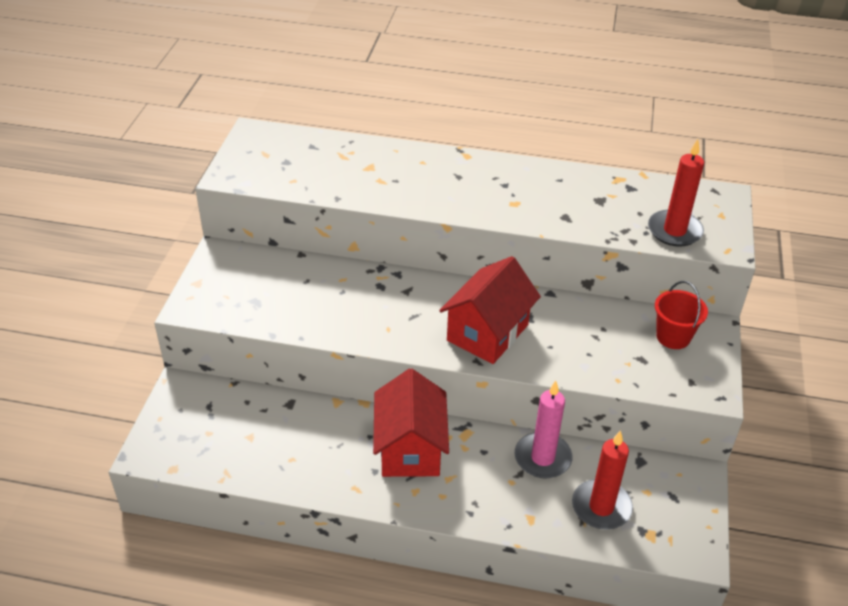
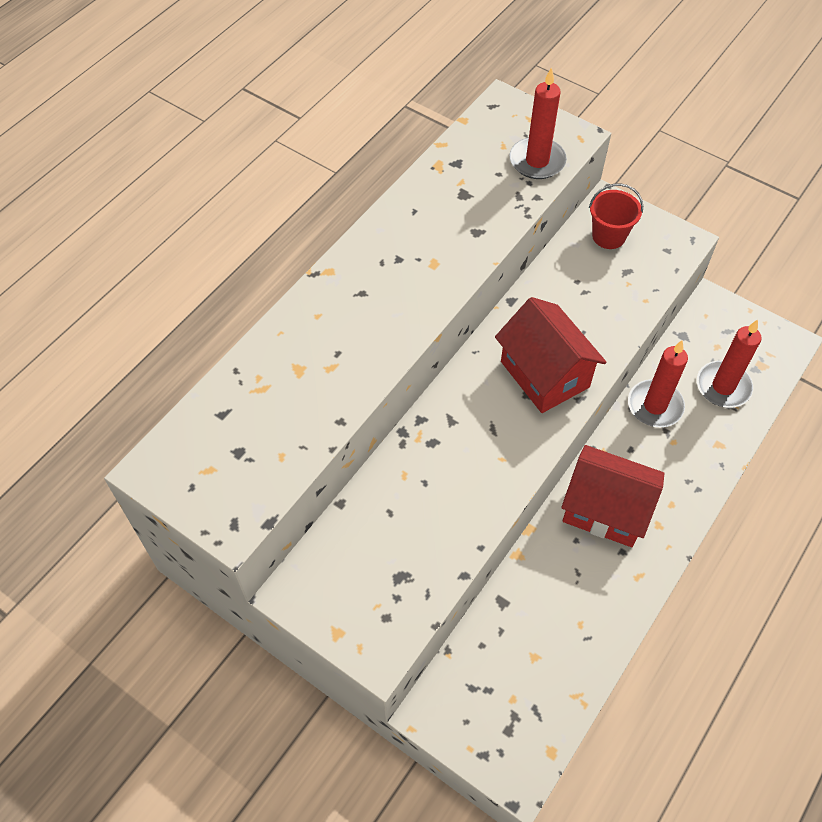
camera: 65 degrees left, 15 degrees up
(542, 458) = (655, 406): pink candle -> red candle

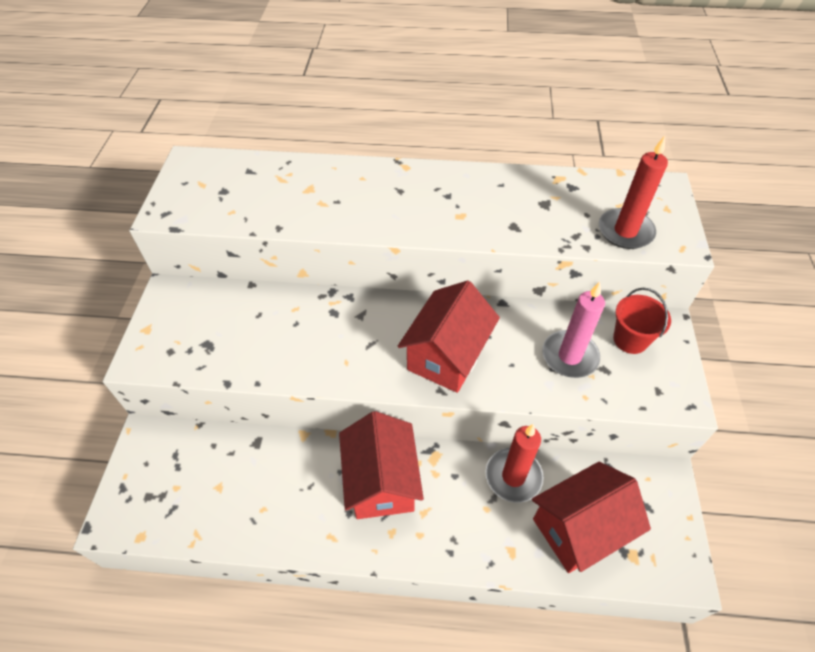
camera: 60 degrees right, 5 degrees down
(600, 286) = (569, 356): none -> pink candle
(723, 386) = (579, 528): red candle -> red house

